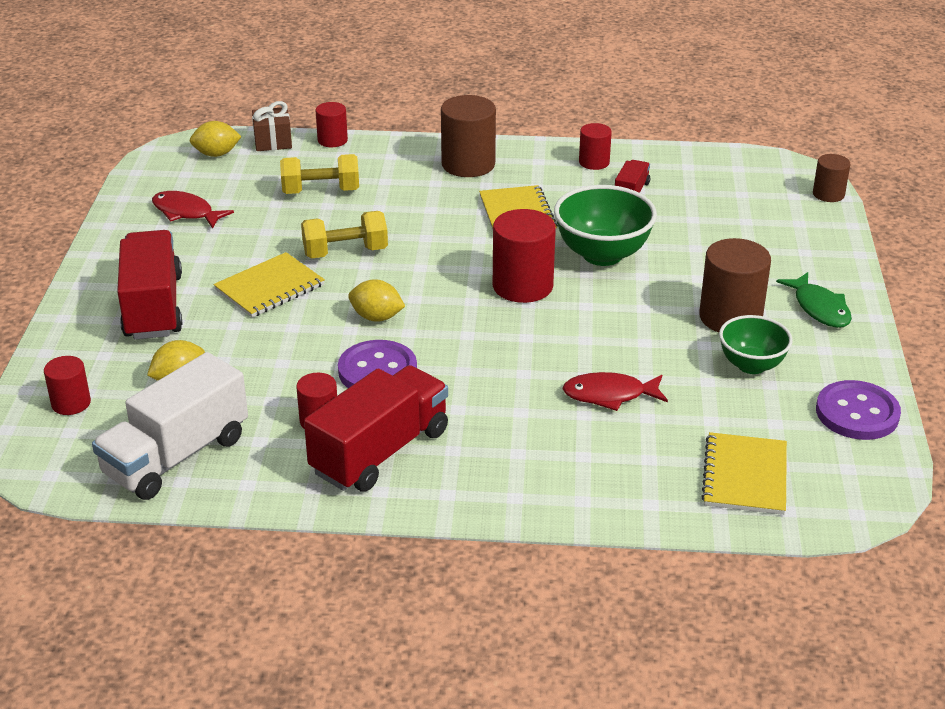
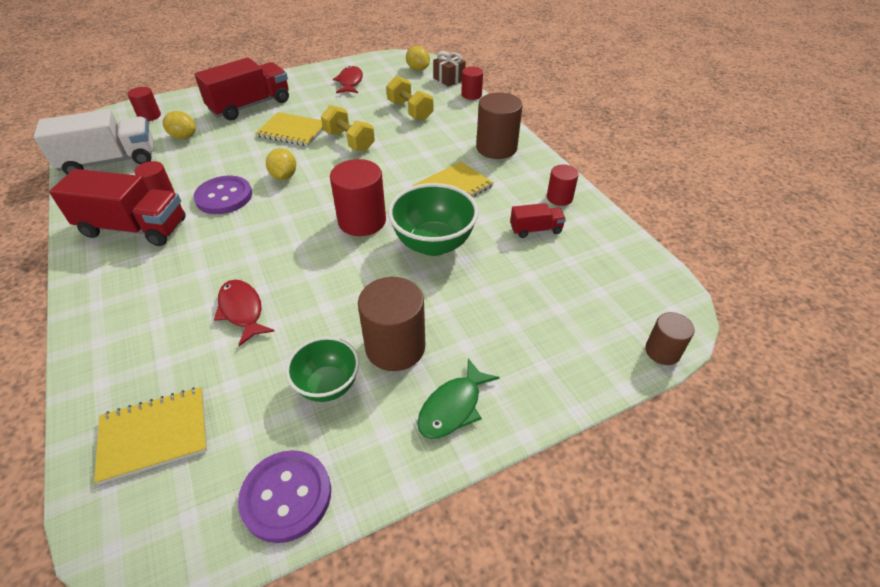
camera: 60 degrees right, 10 degrees up
(176, 456) = (110, 161): white truck -> white truck turned 150 degrees clockwise

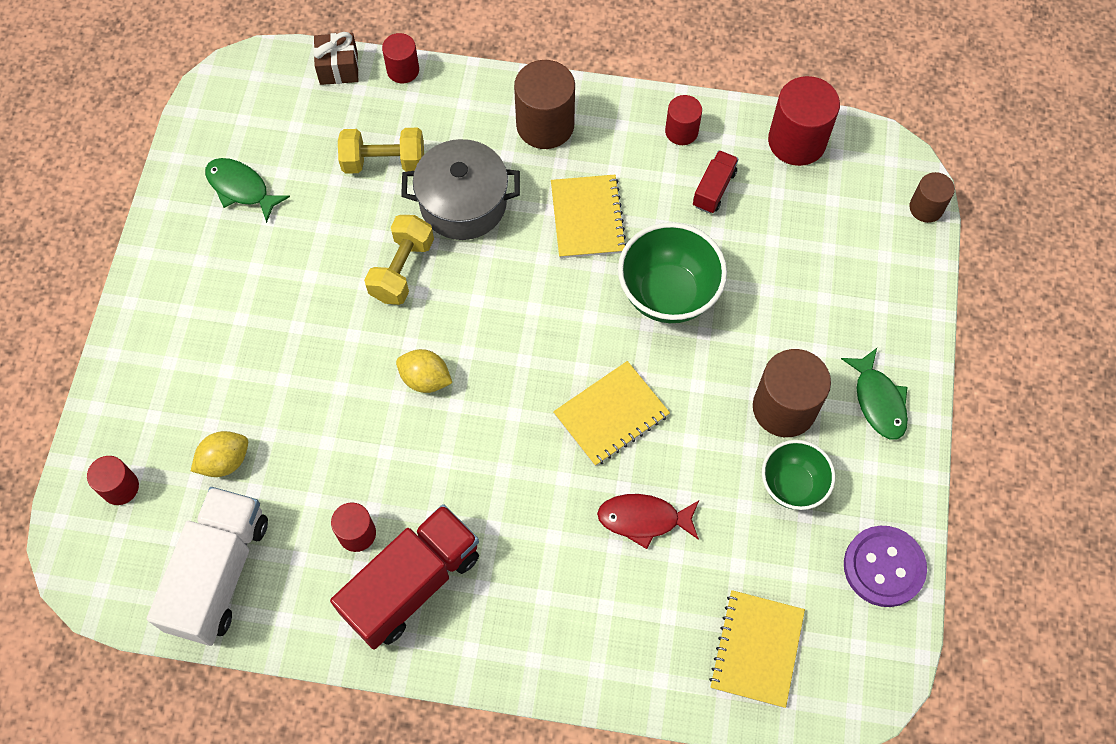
camera: 55 degrees left, 20 degrees up
(224, 197) = (419, 463): purple button -> none
(250, 106) = (203, 344): red truck -> none
(292, 131) = (321, 322): yellow notebook -> yellow notebook (611, 415)
(349, 141) = (402, 269): yellow dumbbell -> yellow dumbbell turned 60 degrees counterclockwise
(350, 82) = (241, 188): red fish -> green fish
(362, 221) = (578, 340): red cylinder -> red cylinder (797, 141)
(412, 143) = (463, 203): none -> grey pot
(418, 69) = (277, 86): yellow lemon -> none

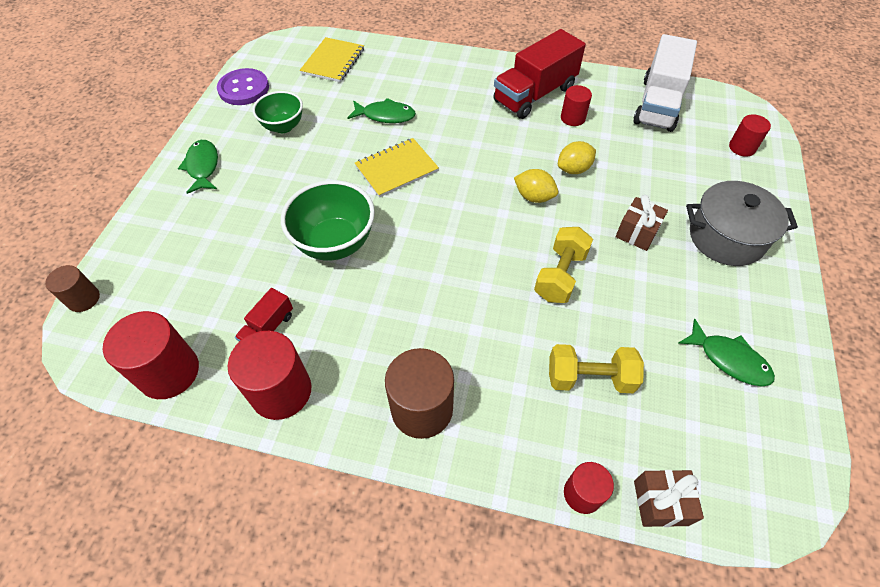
camera: 175 degrees left, 10 degrees down
(225, 461) = (673, 157): yellow lemon -> yellow lemon (573, 169)
(302, 333) = (637, 232): none -> brown gift
(463, 203) = (507, 330): grey pot -> grey pot (726, 237)
(587, 218) = (392, 309): yellow notebook -> none
(643, 519) = (385, 115): red fish -> green fish
(681, 131) = (281, 391): red cylinder -> red cylinder, size x1.75
(784, 408) = (271, 166): brown cylinder -> none

